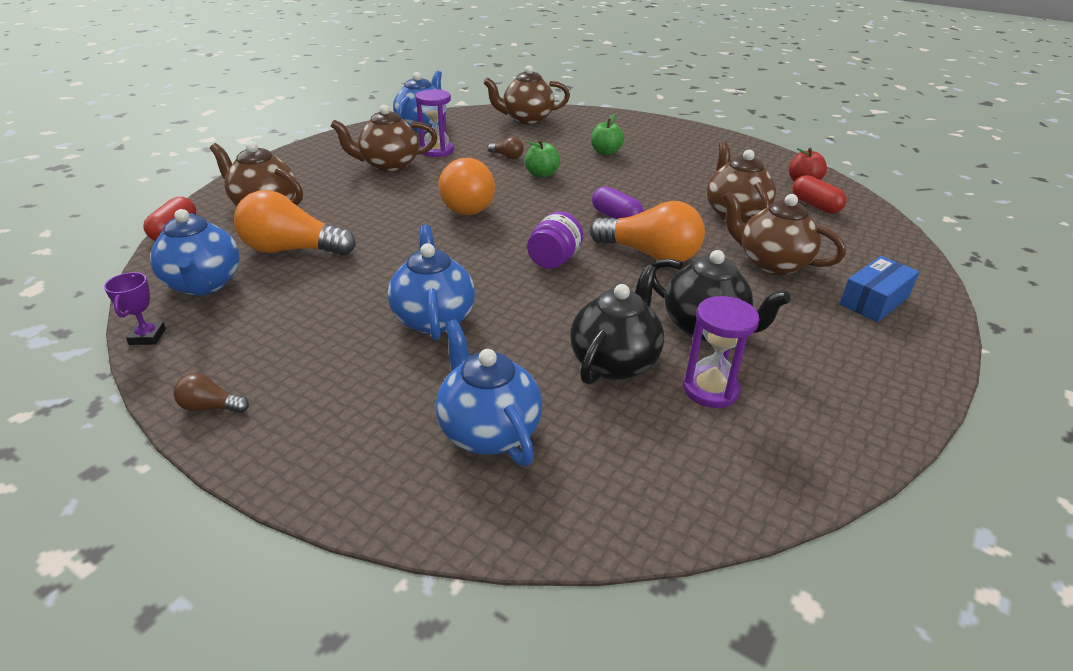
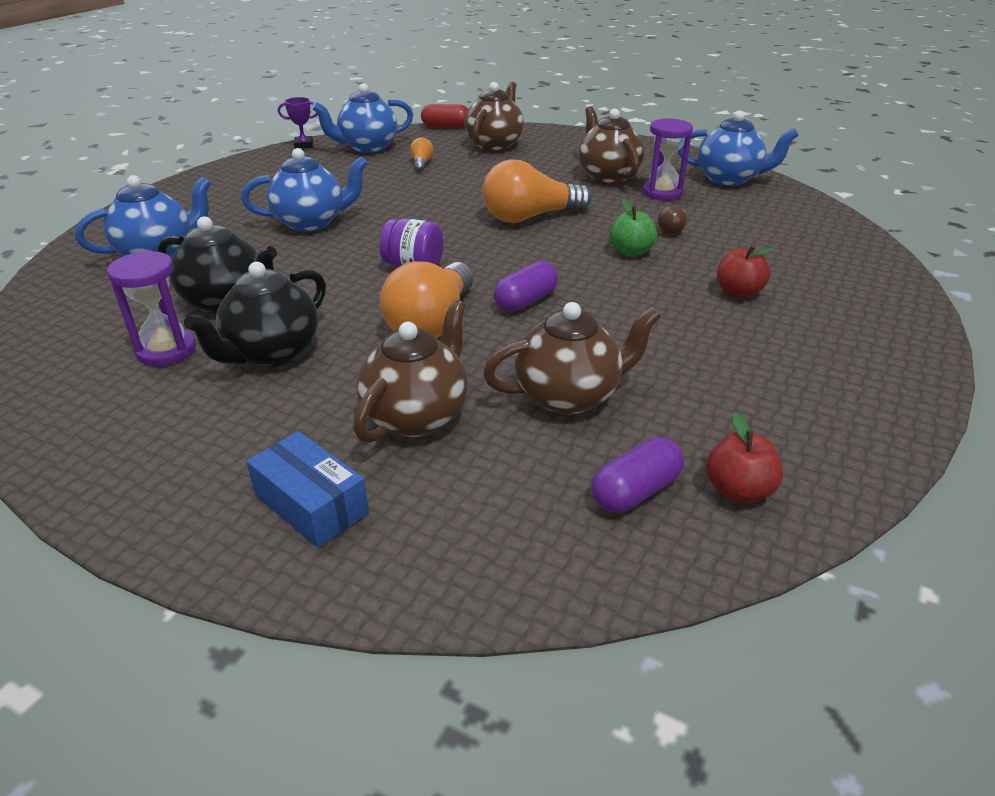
camera: 85 degrees right, 0 degrees up
(211, 407) = (222, 172): brown light bulb -> none
(292, 250) = (421, 163): orange light bulb -> orange light bulb, size x0.45
(527, 119) = (816, 234): brown teapot -> none
(605, 152) = (738, 292): green apple -> red apple
(815, 205) = (635, 491): red capsule -> purple capsule

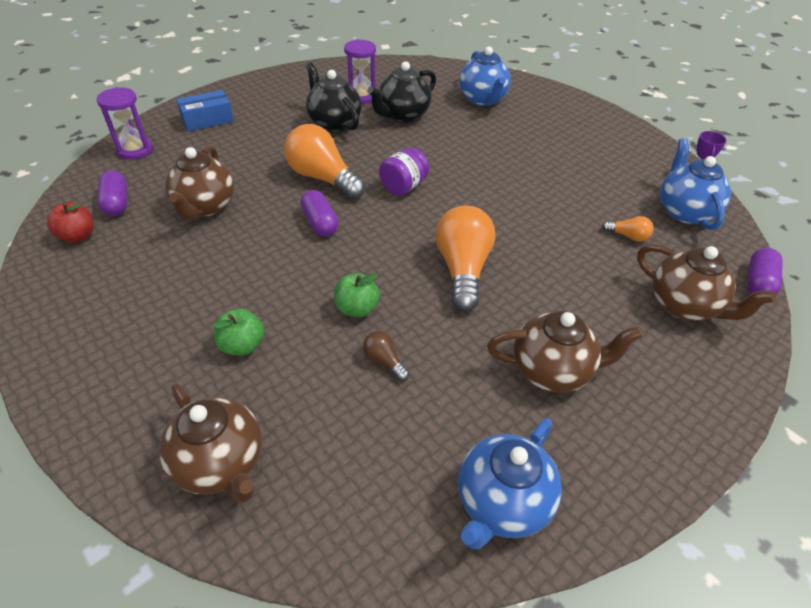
camera: 110 degrees right, 10 degrees up
(311, 222) = (505, 156): blue teapot -> none
(417, 416) = (238, 155): brown teapot -> brown teapot (221, 464)
(446, 127) = (758, 282): red capsule -> purple capsule
(662, 192) = (482, 400): purple hourglass -> purple hourglass (135, 150)
(738, 292) = (242, 345): red apple -> green apple

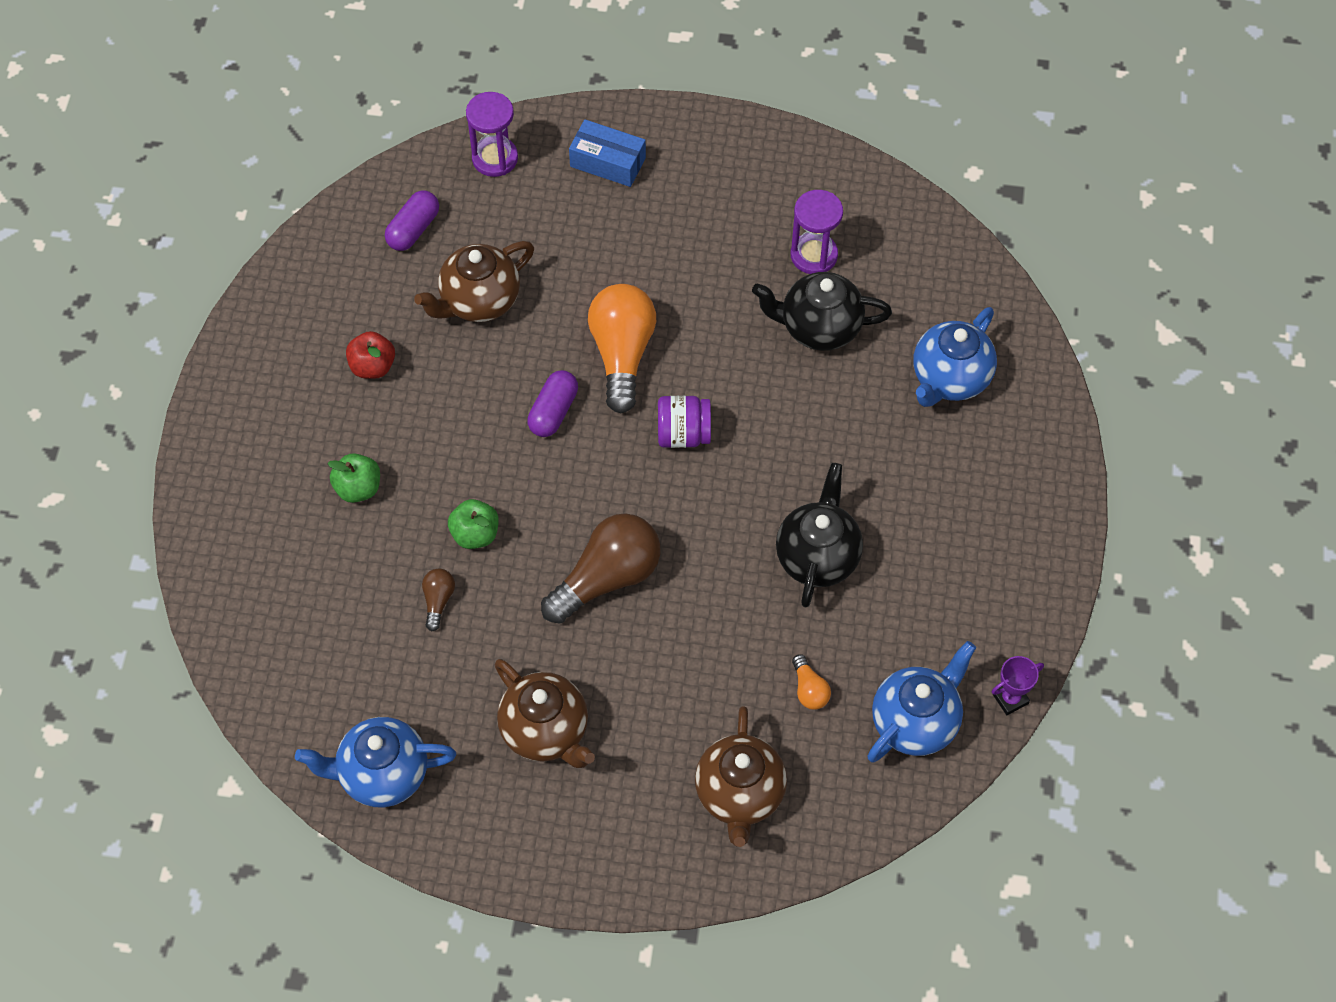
camera: 50 degrees right, 15 degrees up
(78, 236) = (348, 249): red apple -> red apple (372, 366)
(221, 464) = (252, 573): brown teapot -> none
(334, 123) = (729, 277): black teapot -> black teapot (817, 556)
(462, 269) = (607, 578): orange light bulb -> brown light bulb
(758, 282) = (846, 846): purple capsule -> none

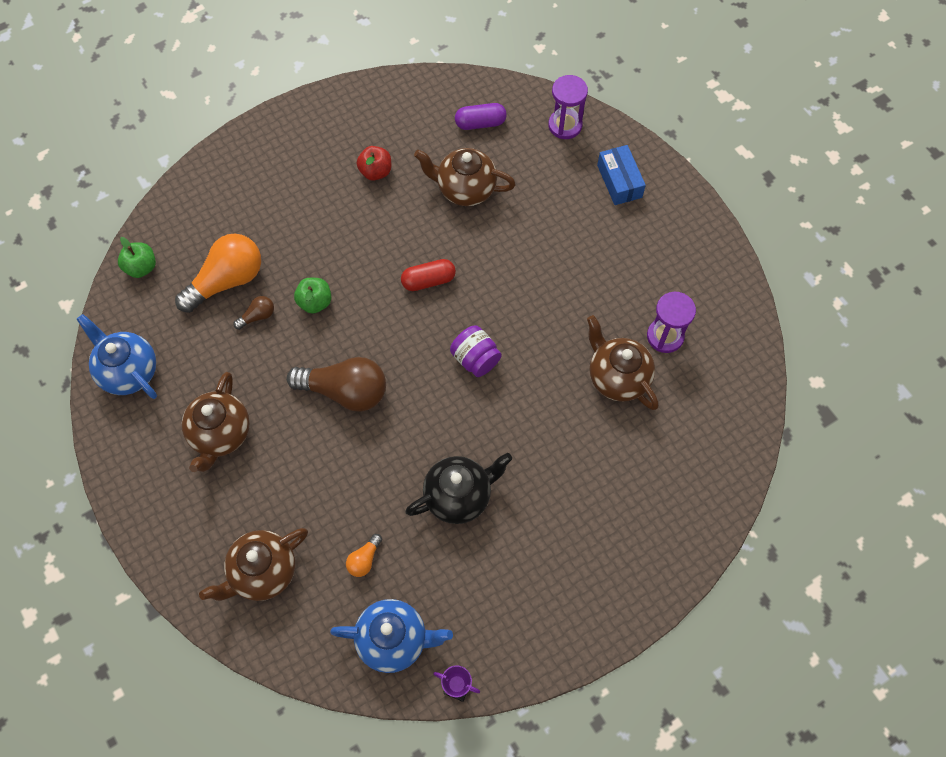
camera: 50 degrees right, 5 degrees up
(358, 488) = (294, 223): green apple -> green apple (141, 267)
(553, 411) = (428, 281): purple capsule -> red capsule
(622, 354) = (498, 286): orange light bulb -> orange light bulb (226, 281)
(819, 327) = (617, 377): black teapot -> brown teapot
(950, 379) = (653, 479): blue teapot -> none

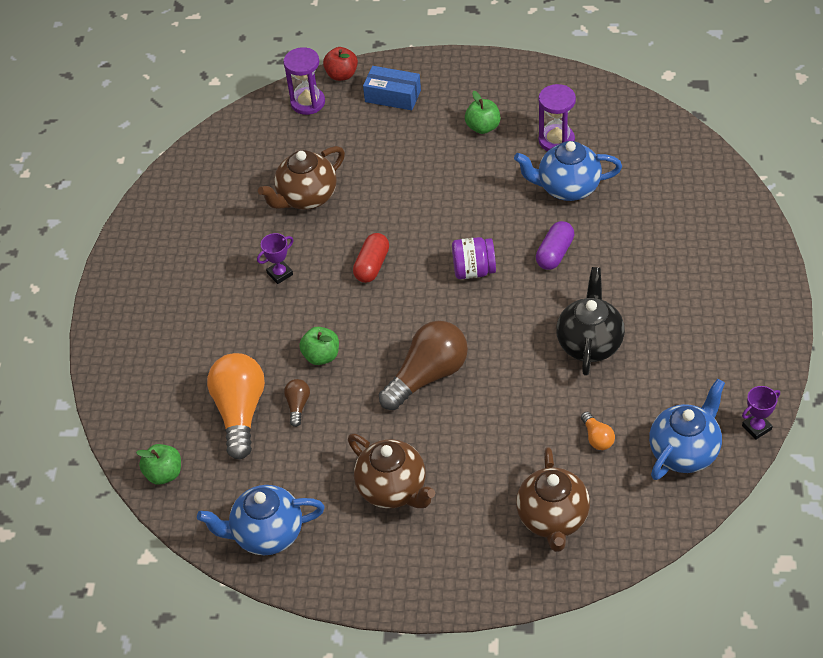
camera: 50 degrees left, 15 degrees down
(375, 171) = (230, 249): red apple -> red apple (342, 75)
(375, 221) = (280, 274): none -> purple trophy
(480, 123) = (251, 155): purple capsule -> purple capsule (554, 253)
(617, 377) = (567, 188): brown teapot -> blue teapot
(636, 270) = (483, 127): none -> green apple

